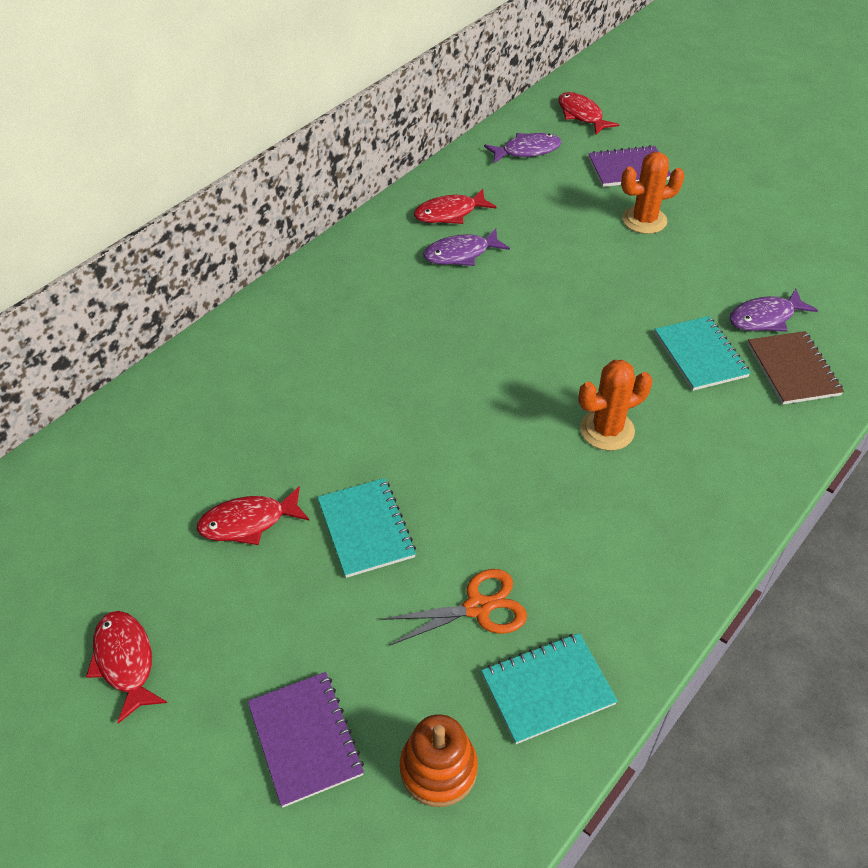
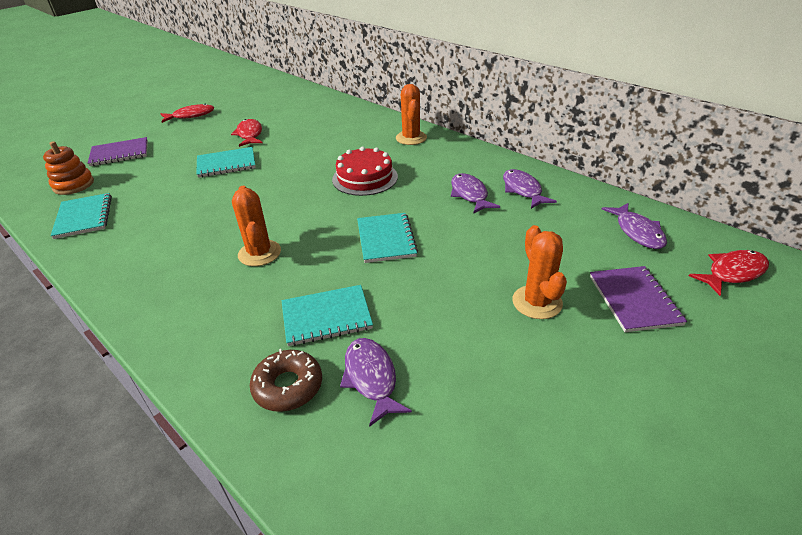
camera: 95 degrees right, 10 degrees down
(297, 308) = (411, 138): none -> orange cactus
(418, 349) = (365, 178): none -> red cake
(449, 213) = (523, 190): red fish -> purple fish
(477, 607) = (151, 196): orange scissors -> none
(562, 320) = (386, 239): none -> turquoise notebook
(793, 369) = (288, 386): brown notebook -> brown donut

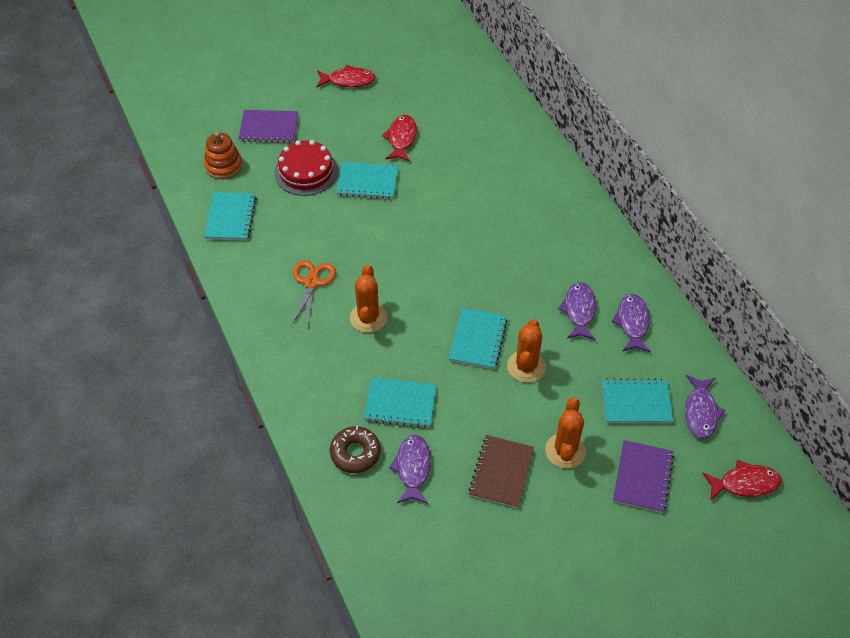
camera: 20 degrees right, 15 degrees up
(186, 242) = (311, 283): none -> orange scissors
(365, 178) = (492, 251): red cake -> red cake (306, 172)
(411, 138) = (564, 203): orange cactus -> orange cactus (526, 366)
(481, 346) = (501, 472): none -> brown notebook
(574, 242) = (636, 403): none -> turquoise notebook

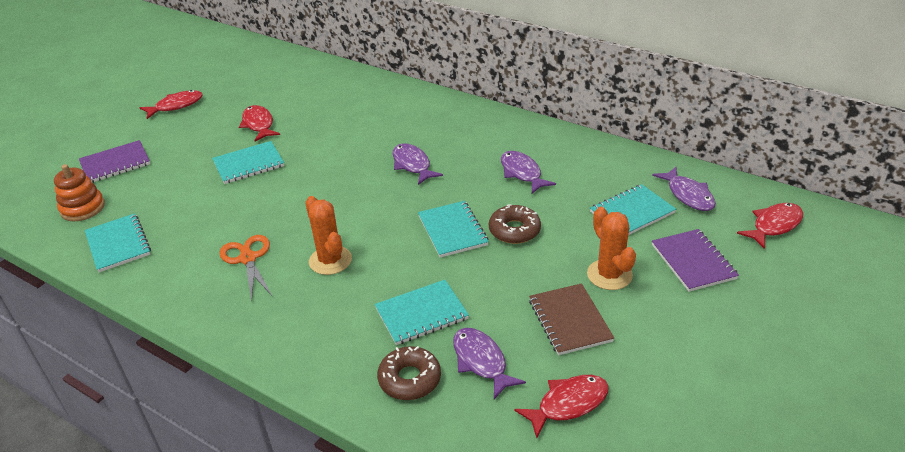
camera: 30 degrees left, 15 degrees down
(306, 172) = (179, 180): red cake -> none
(446, 536) = (568, 404): none -> red fish
(526, 366) = (514, 230): orange cactus -> brown donut
(632, 323) = (573, 162): purple fish -> purple fish (412, 165)

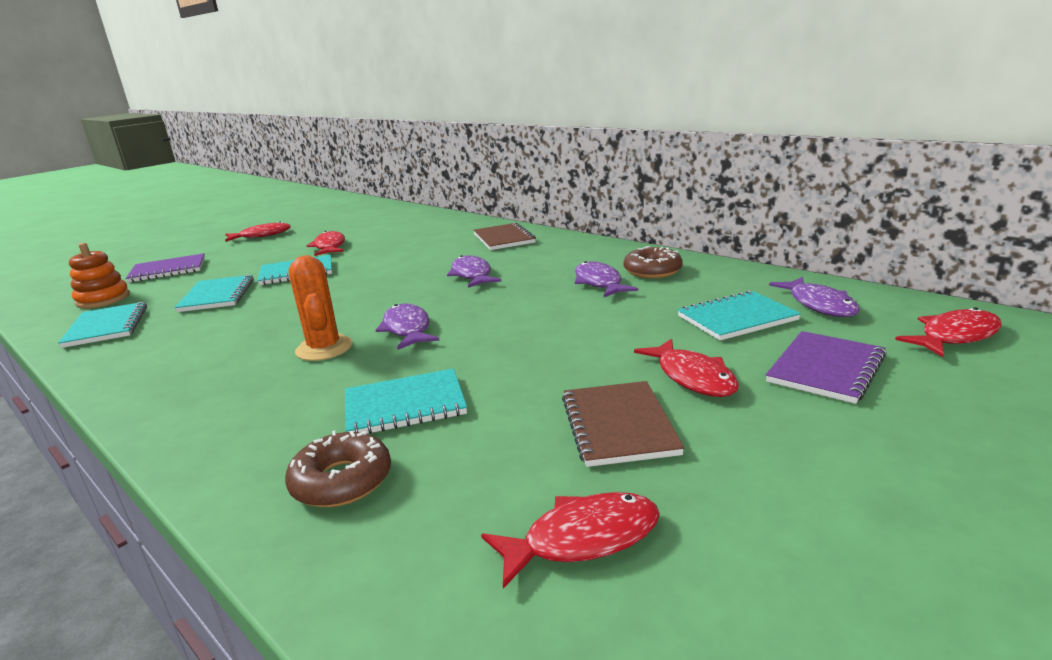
camera: 10 degrees right, 15 degrees down
(248, 259) = (231, 343): orange scissors -> none
(421, 110) = (504, 238): none -> brown notebook
(452, 230) = (490, 327): turquoise notebook -> turquoise notebook (217, 295)
(481, 361) = (461, 466): purple fish -> purple fish (407, 329)
(514, 230) = (571, 329): brown donut -> brown donut (652, 271)
(609, 275) = (692, 377): orange cactus -> red fish
(693, 261) = (826, 369): purple notebook -> purple notebook turned 45 degrees clockwise

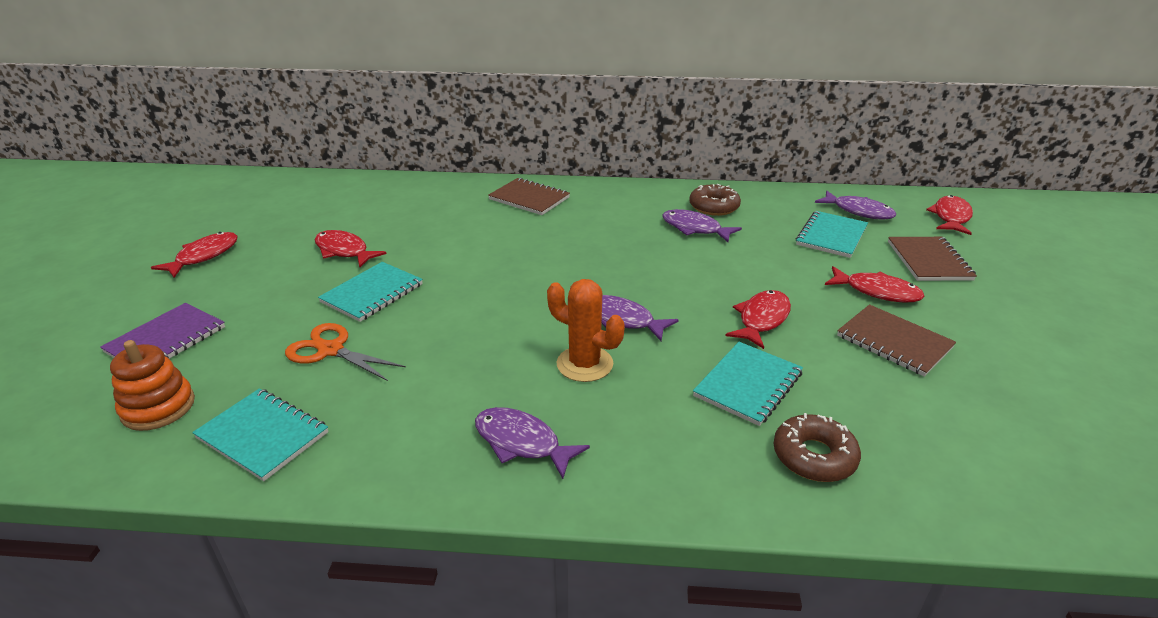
camera: 40 degrees left, 10 degrees up
(217, 295) = (331, 350): turquoise notebook -> orange scissors
(472, 275) = (574, 248): purple fish -> purple fish (521, 442)
(583, 539) = (988, 418): red fish -> red fish (762, 319)
(826, 369) = (929, 261): purple notebook -> brown notebook

